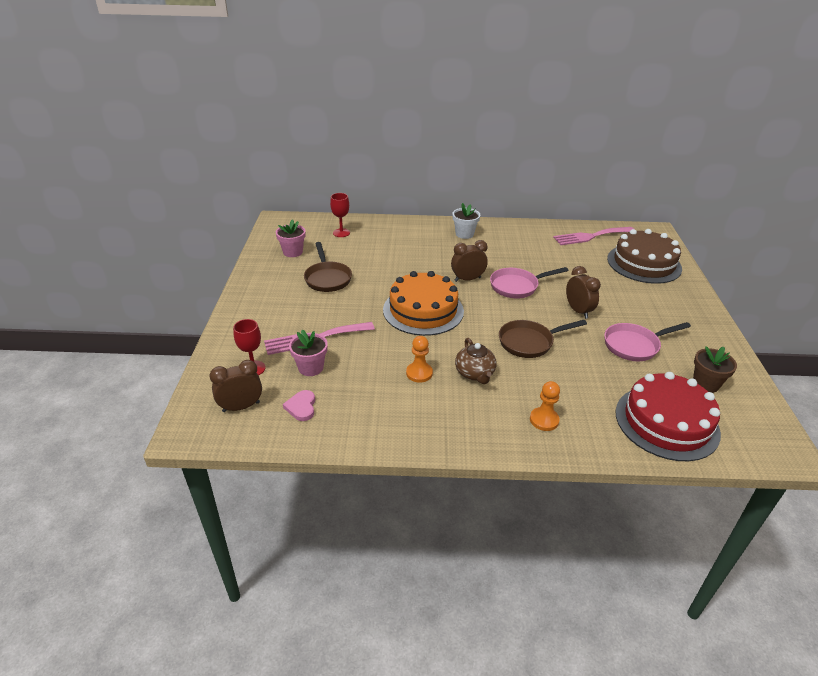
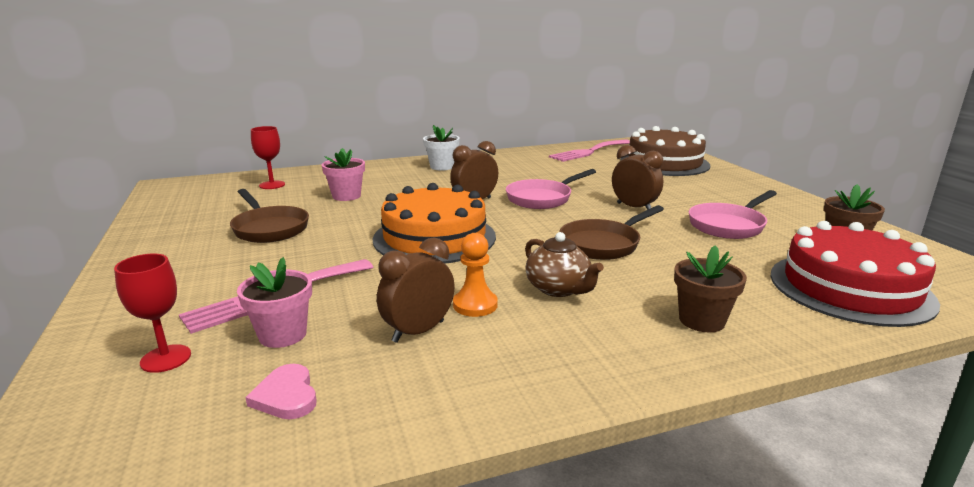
camera: 20 degrees left, 15 degrees down
(241, 407) = (150, 426): brown clock -> brown clock (418, 331)
(293, 252) = (202, 211): pink flower pot -> pink flower pot (346, 196)
(544, 420) = (701, 320): orange pawn -> brown flower pot

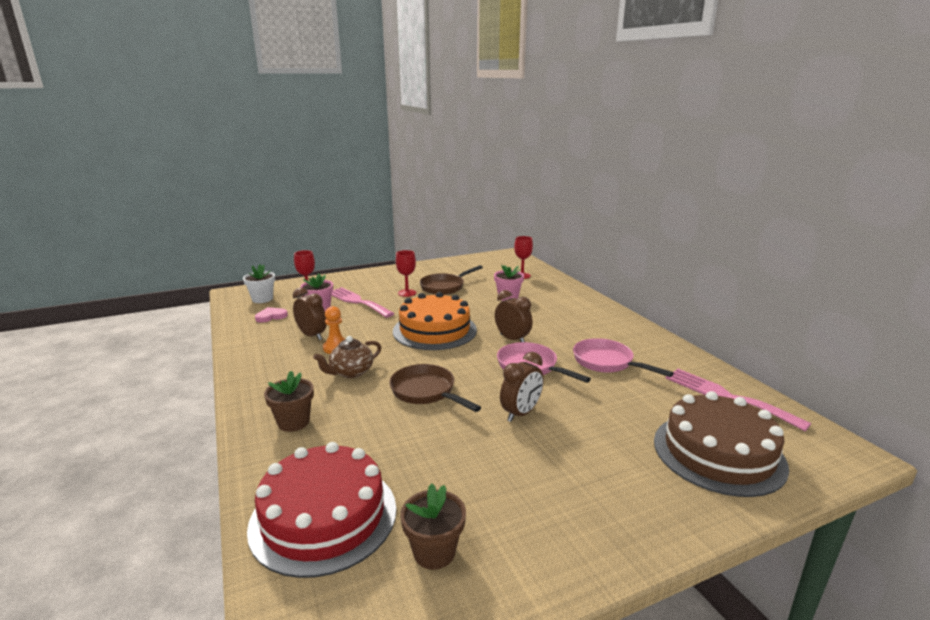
camera: 85 degrees right, 0 degrees up
(270, 255) = (407, 293): none -> red goblet
(442, 167) = (600, 321): white flower pot -> white flower pot (262, 299)
(729, 225) = (481, 468): pink pan -> pink pan (606, 362)

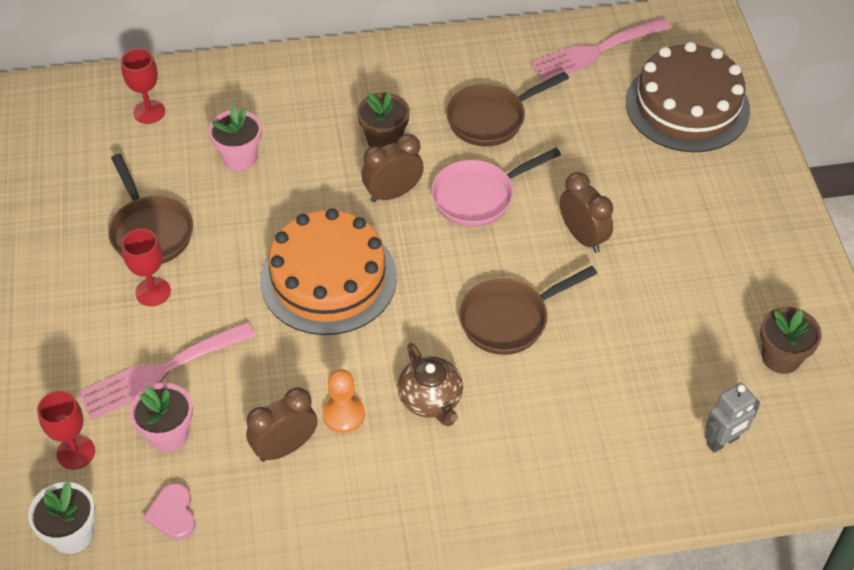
camera: 75 degrees left, 30 degrees up
(293, 422) = (544, 471): brown flower pot -> brown flower pot (384, 140)
(323, 516) = (723, 442): red cake -> grey robot
(606, 362) = (491, 119): pink pan -> brown pan

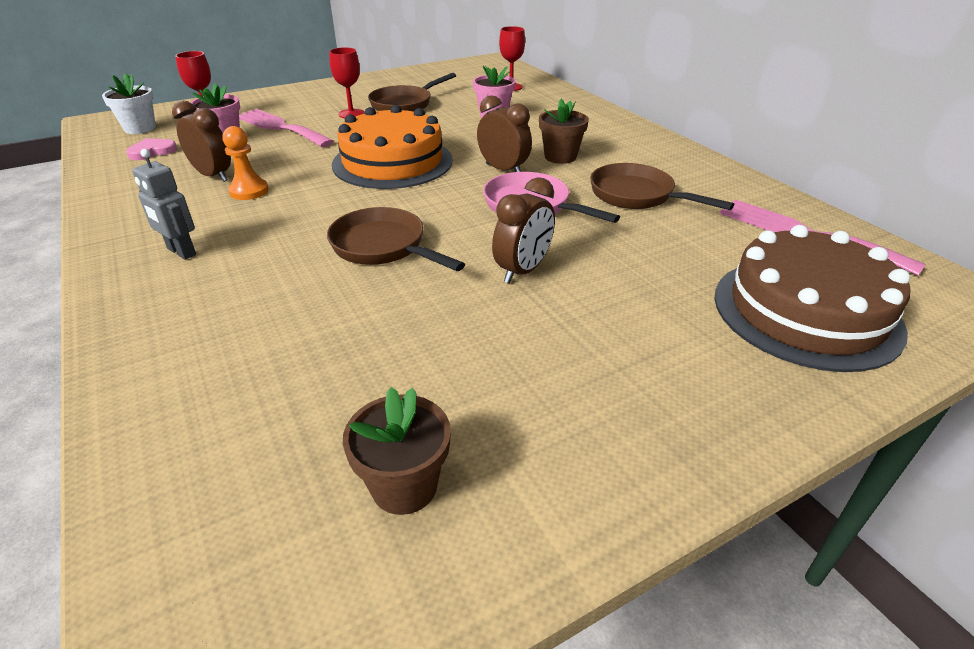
camera: 70 degrees right, 15 degrees down
(431, 400) = (271, 224): brown teapot -> none
(723, 442) = (228, 442): grey robot -> grey robot (181, 252)

